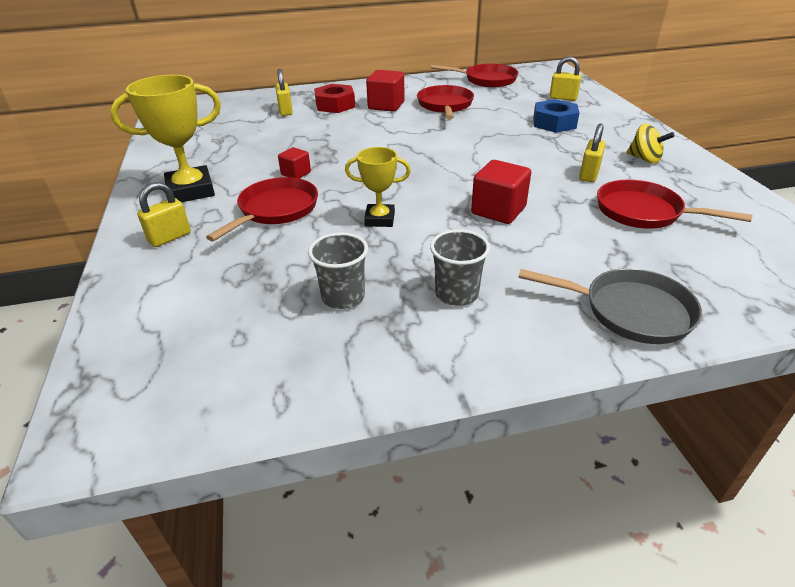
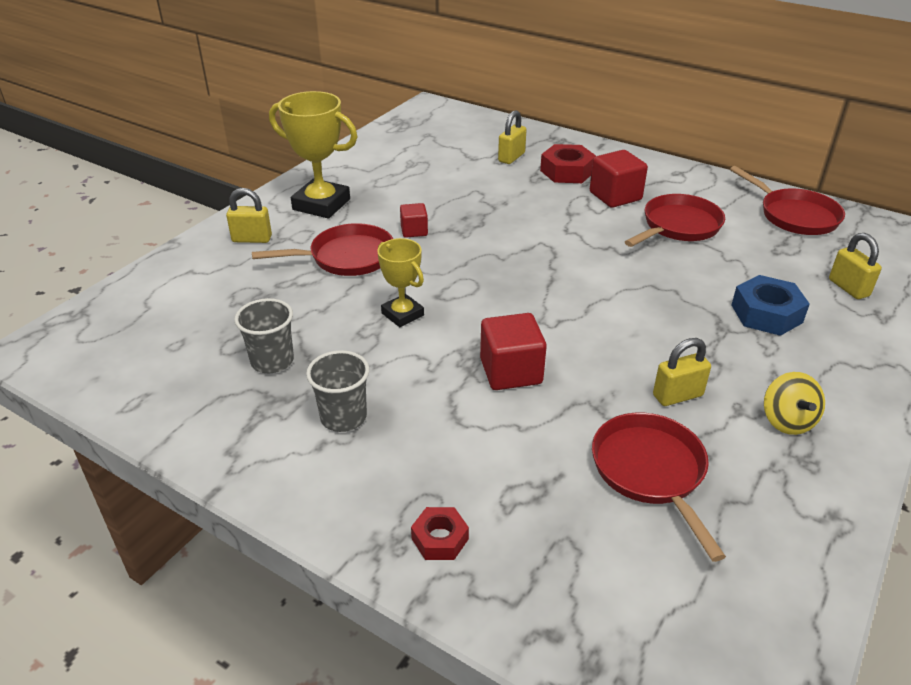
camera: 45 degrees right, 0 degrees up
(630, 311) = (440, 539): grey pan -> red nut

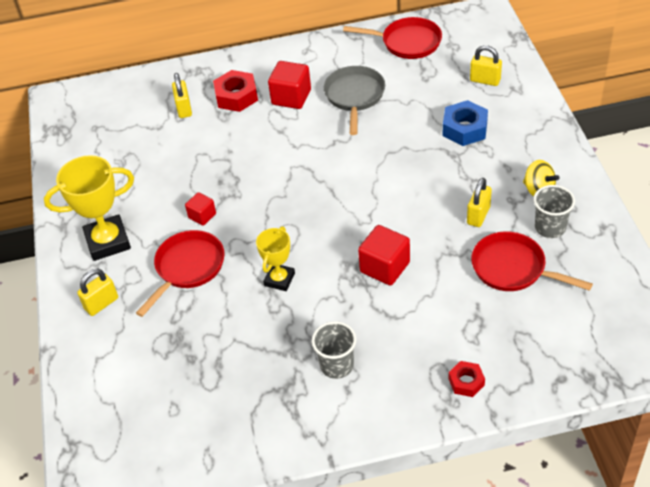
camera: 40 degrees left, 10 degrees up
(272, 361) = (249, 369): grey cup -> grey cup (550, 227)
(402, 314) = (279, 279): yellow trophy -> yellow trophy turned 75 degrees counterclockwise
(678, 226) = (354, 96): red pan -> grey pan

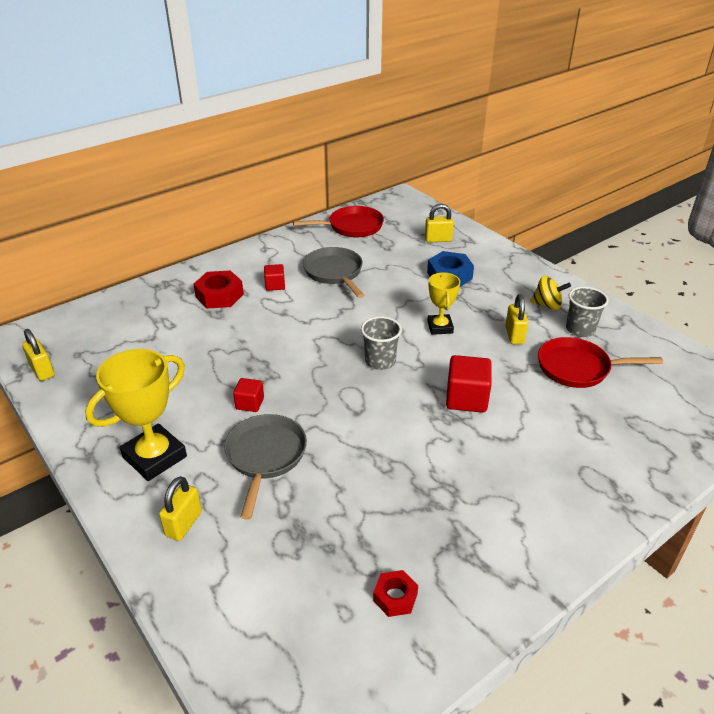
camera: 30 degrees left, 10 degrees down
(184, 109) = (170, 316): yellow padlock -> yellow padlock (42, 371)
(187, 268) = (265, 456): red pan -> grey pan
(279, 279) = (372, 439): yellow trophy -> yellow trophy (440, 327)
(291, 97) = (275, 285): red cube -> red cube, size x0.59
(337, 365) = (490, 501): grey cup -> grey cup (380, 361)
(466, 382) = (621, 475): red nut -> red nut (395, 597)

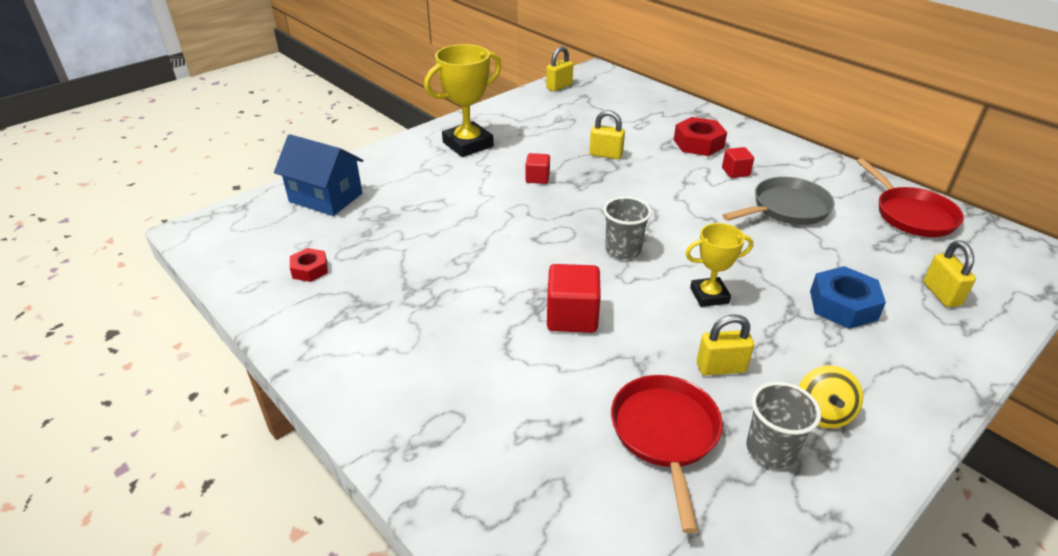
camera: 85 degrees right, 0 degrees up
(154, 457) = (468, 144): yellow trophy -> yellow trophy turned 75 degrees counterclockwise
(184, 524) = (399, 166): yellow padlock -> yellow padlock (606, 155)
(241, 599) = (326, 197): none -> blue house
(265, 456) = (470, 193): grey pan -> none

